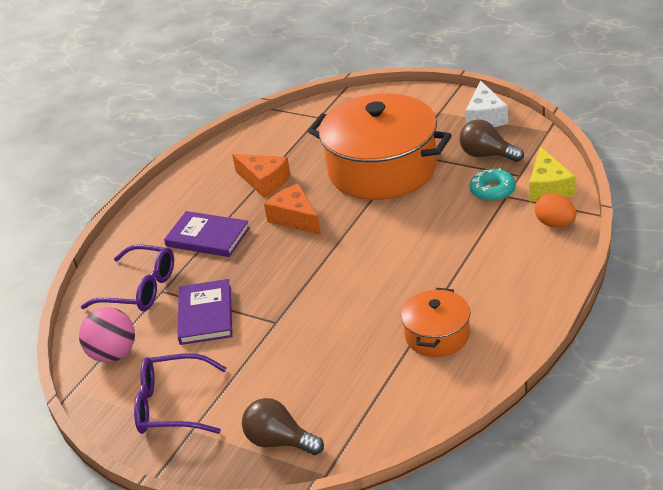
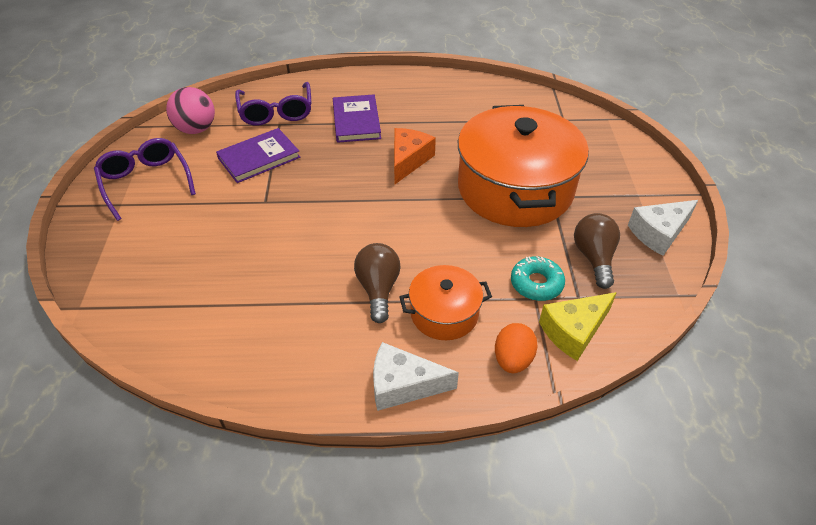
camera: 55 degrees right, 10 degrees up
(264, 181) = (448, 123): orange cheese -> none
(279, 441) = (115, 261): brown light bulb -> brown light bulb (378, 289)
(437, 335) = (285, 320): orange pot -> orange pot (444, 313)
(545, 284) = (403, 385): none -> white cheese

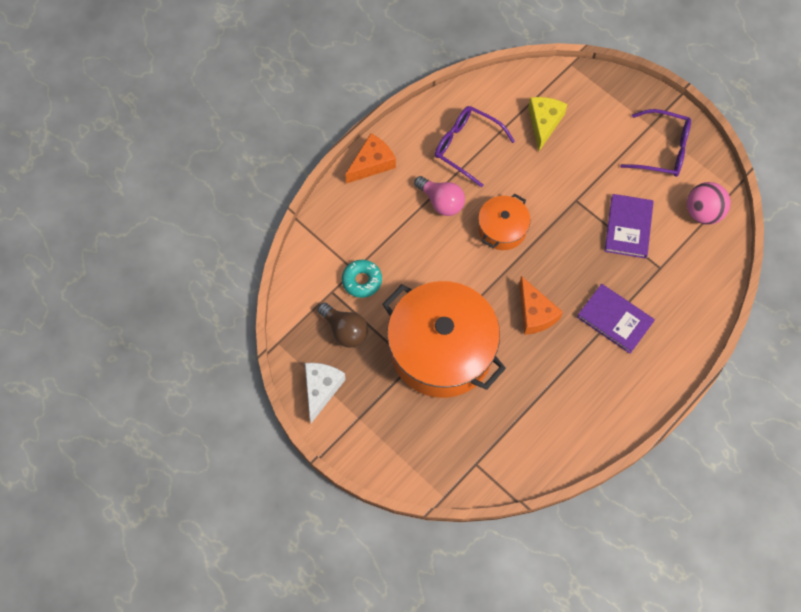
camera: 135 degrees right, 20 degrees up
(276, 112) = (678, 276): purple glasses -> purple glasses (466, 146)
(378, 289) = (441, 202): brown light bulb -> pink light bulb
(403, 385) = (372, 163): white cheese -> orange cheese
(444, 313) = (392, 218): orange pot -> orange pot (502, 229)
(512, 359) = (333, 221): orange egg -> none
(574, 331) = (317, 266): yellow cheese -> yellow cheese (544, 123)

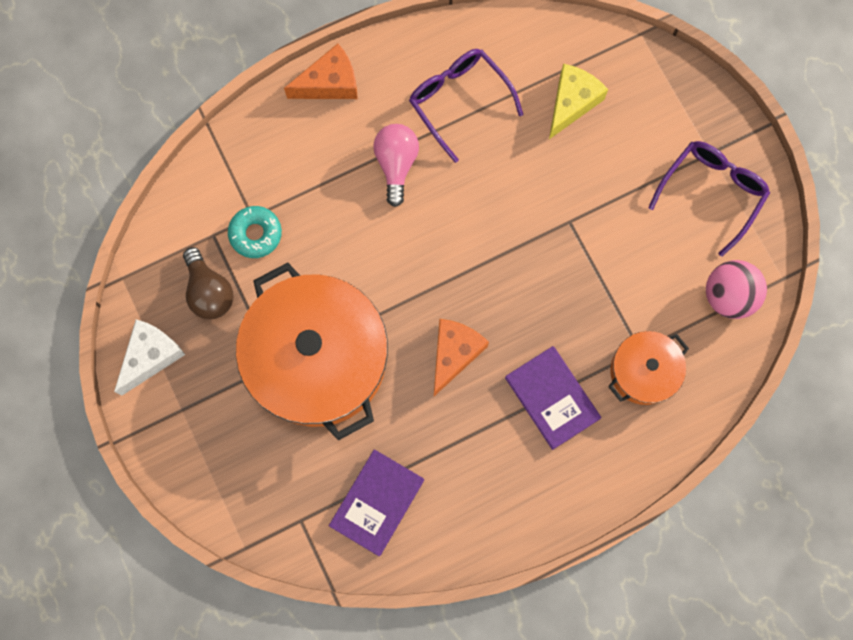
camera: 20 degrees right, 10 degrees up
(441, 202) = (396, 164): pink light bulb -> pink light bulb turned 150 degrees counterclockwise
(502, 229) = (459, 227): orange pot -> orange pot (643, 372)
(535, 313) = (454, 354): orange cheese -> orange cheese turned 150 degrees counterclockwise
(628, 227) = (621, 282): purple book -> purple book (377, 502)
(662, 150) = (712, 192): purple glasses -> purple glasses turned 90 degrees counterclockwise

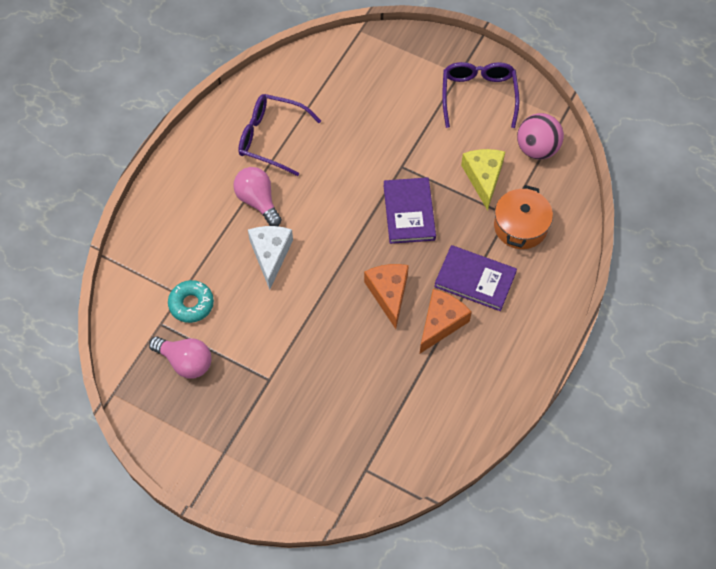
camera: 35 degrees left, 15 degrees down
(151, 356) = (174, 432): white cheese -> white cheese (270, 255)
(209, 291) = (185, 362): brown light bulb -> pink light bulb
(318, 359) = (297, 356): orange pot -> none
(330, 83) = (172, 178): orange cheese -> orange cheese (441, 323)
(377, 502) = (409, 422): purple book -> purple book (409, 212)
(572, 103) = (347, 95): yellow cheese -> yellow cheese (483, 178)

